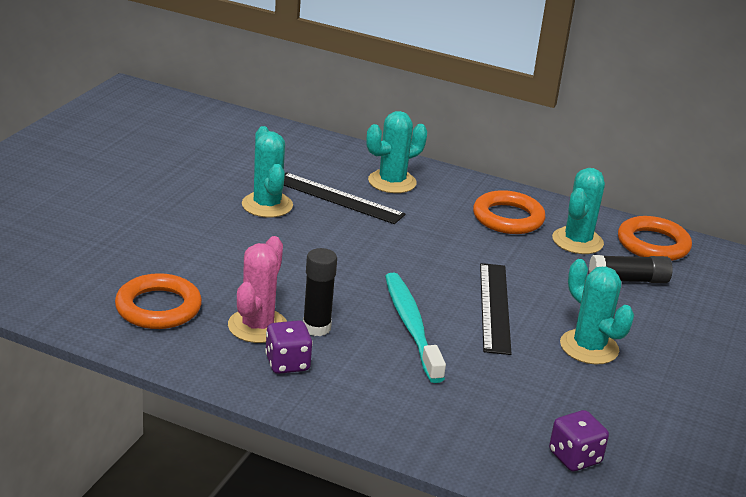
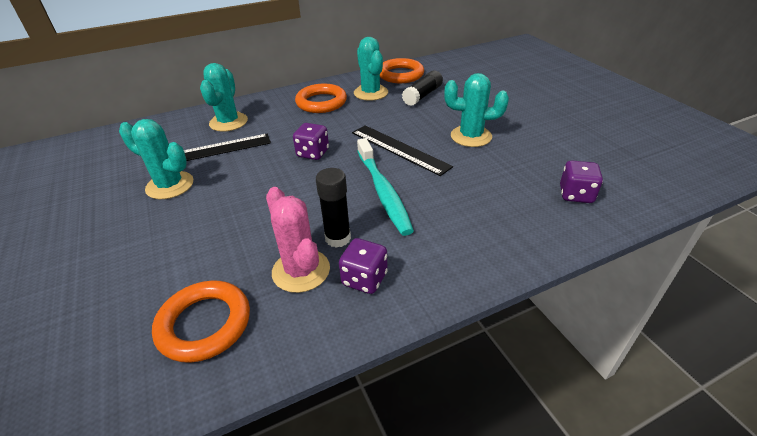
camera: 45 degrees left, 10 degrees up
(411, 326) = (383, 192): turquoise toothbrush -> turquoise toothbrush turned 135 degrees counterclockwise
(413, 257) = (313, 153): none -> purple dice

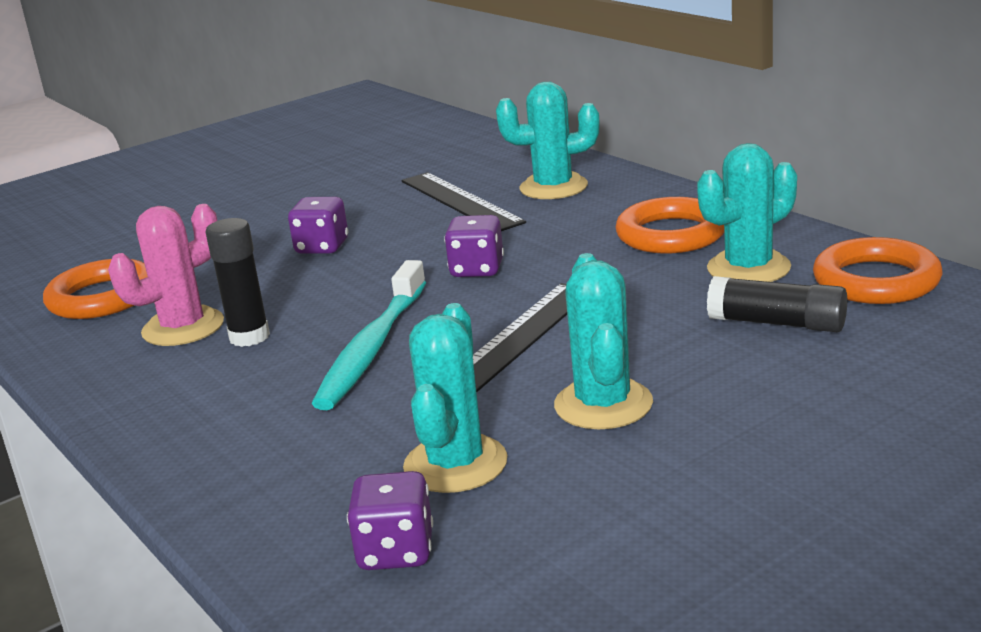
camera: 80 degrees right, 15 degrees down
(170, 185) = (362, 204): turquoise cactus -> turquoise cactus (455, 464)
(364, 279) = (162, 372): purple dice -> purple dice (322, 247)
(383, 192) = (372, 348): turquoise toothbrush -> turquoise toothbrush turned 45 degrees counterclockwise

